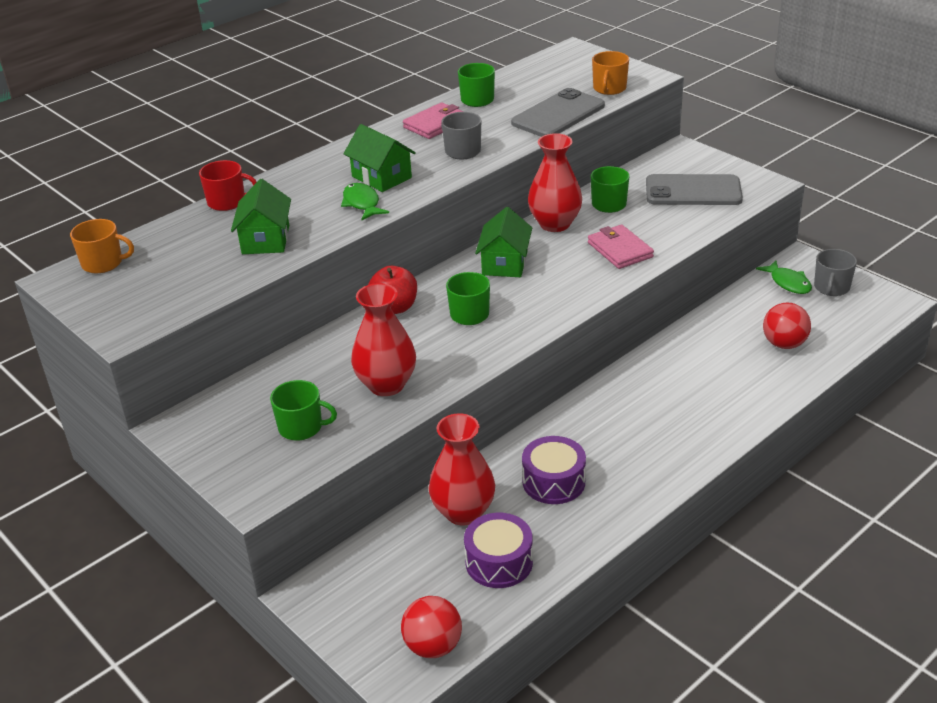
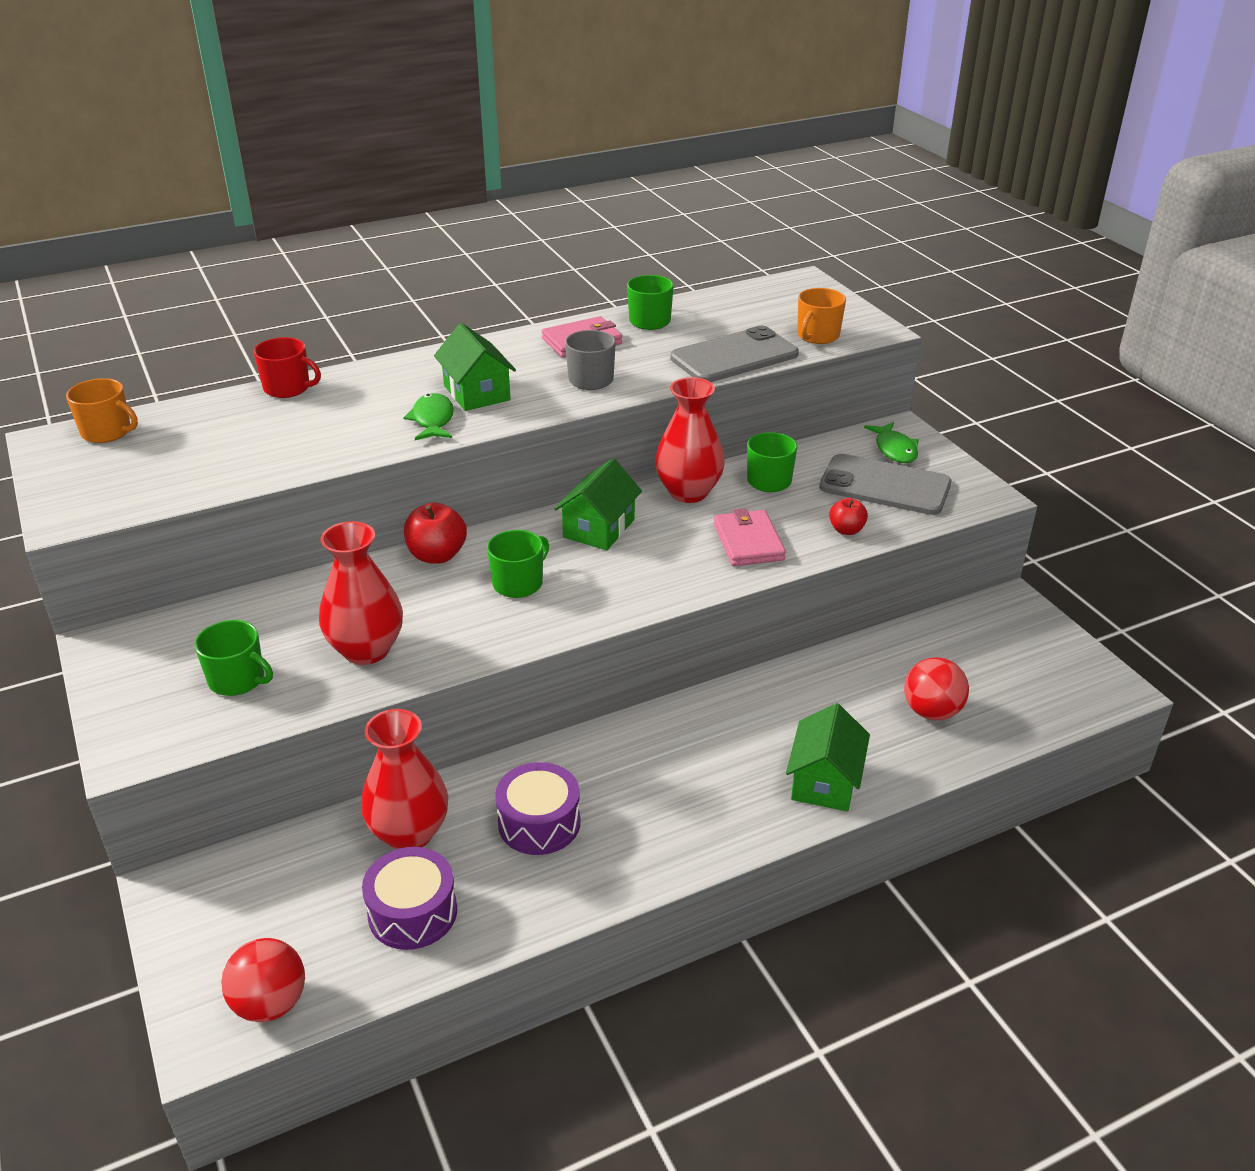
camera: 15 degrees right, 0 degrees up
(265, 239) = (296, 441): green house -> green house (824, 781)
(684, 227) = (846, 530): none -> red apple
(788, 283) = (979, 631): green fish -> green fish (894, 449)
(831, 288) = (1034, 650): grey mug -> none

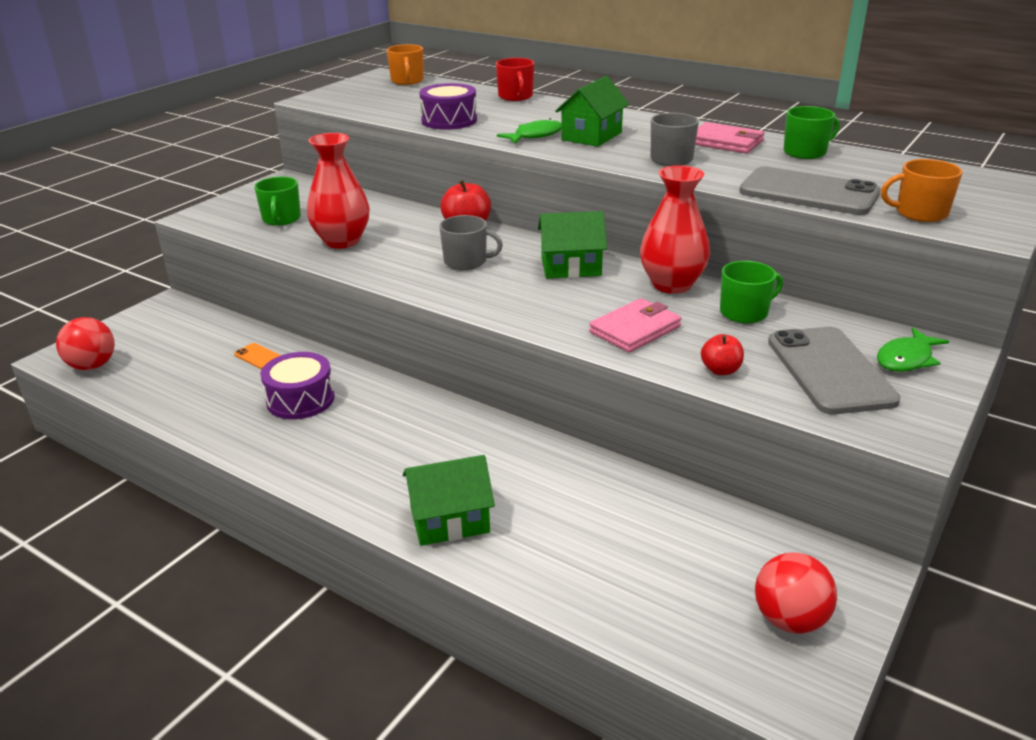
camera: 60 degrees right, 5 degrees down
(409, 833) = (258, 357): red vase -> orange phone
(412, 912) = (187, 383): purple drum -> purple drum (449, 120)
(519, 583) = (466, 262): green mug -> grey mug
(931, 711) = (609, 560): red ball -> red ball (790, 620)

